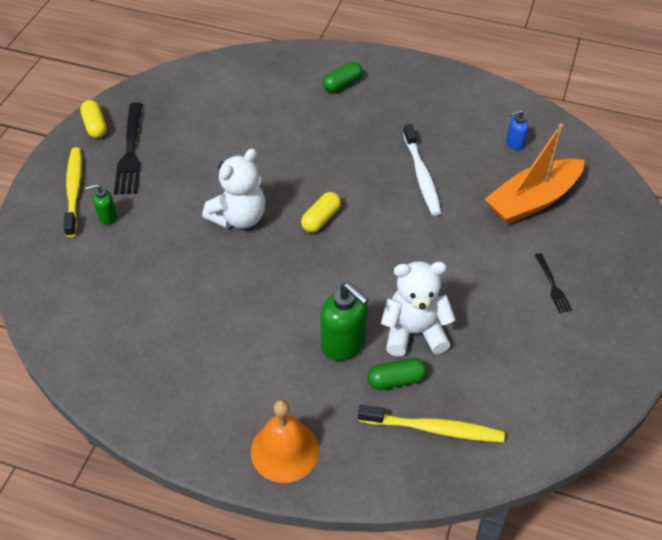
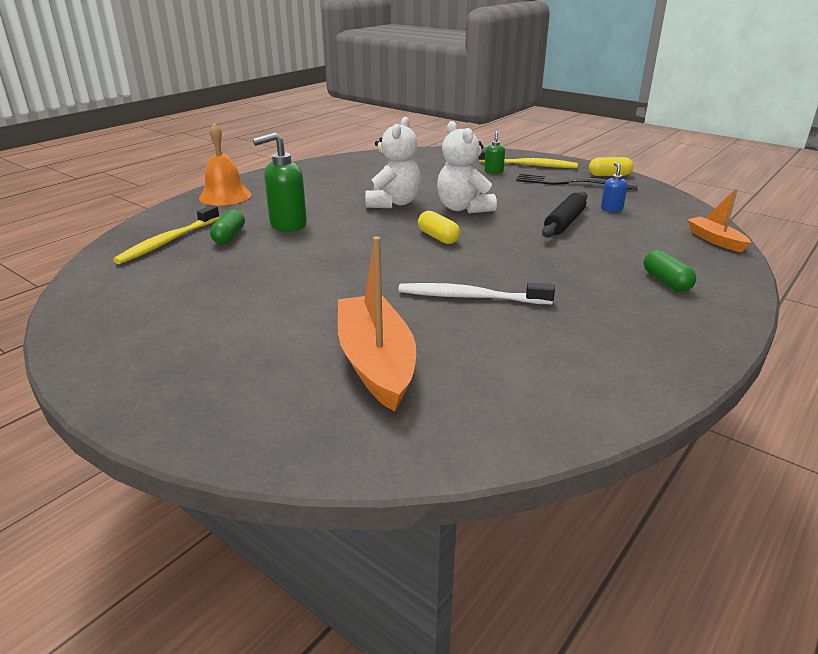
camera: 110 degrees right, 20 degrees down
(249, 144) = (564, 223): none -> black rolling pin
(251, 61) = (715, 240): none -> orange boat
(414, 332) = (265, 252): white teddy bear -> white teddy bear (393, 203)
(514, 143) = (500, 381): blue soap dispenser -> blue soap dispenser (611, 209)
(553, 286) = (233, 336): black fork -> none

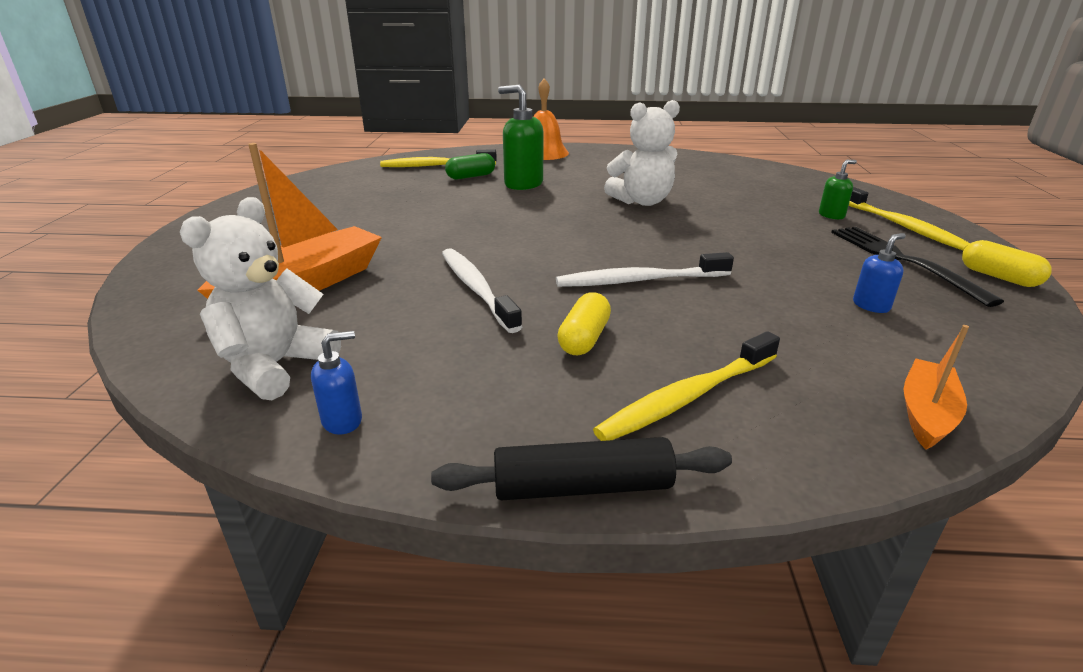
camera: 55 degrees right, 0 degrees up
(438, 237) = (594, 239): yellow capsule -> yellow capsule (584, 338)
(463, 208) = (691, 230): white teddy bear -> white teddy bear (275, 366)
(519, 246) = (639, 280): none -> white toothbrush
(564, 223) = (758, 287): black rolling pin -> black rolling pin (582, 486)
(618, 389) = (343, 421): none -> blue soap dispenser
(666, 282) = (687, 397): green capsule -> yellow toothbrush

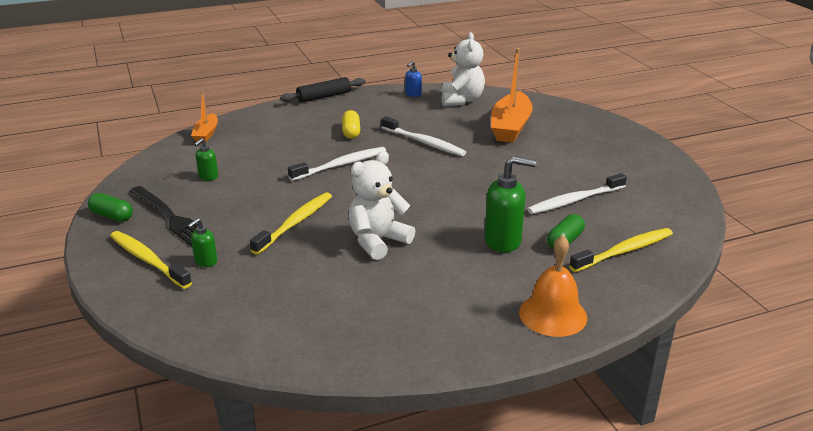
camera: 155 degrees right, 0 degrees up
(406, 196) = (574, 200): none -> white toothbrush
(687, 397) = (298, 121): yellow toothbrush -> yellow toothbrush (295, 223)
(871, 305) = (208, 177): blue soap dispenser -> green soap dispenser
(999, 277) = (112, 216): yellow capsule -> green capsule

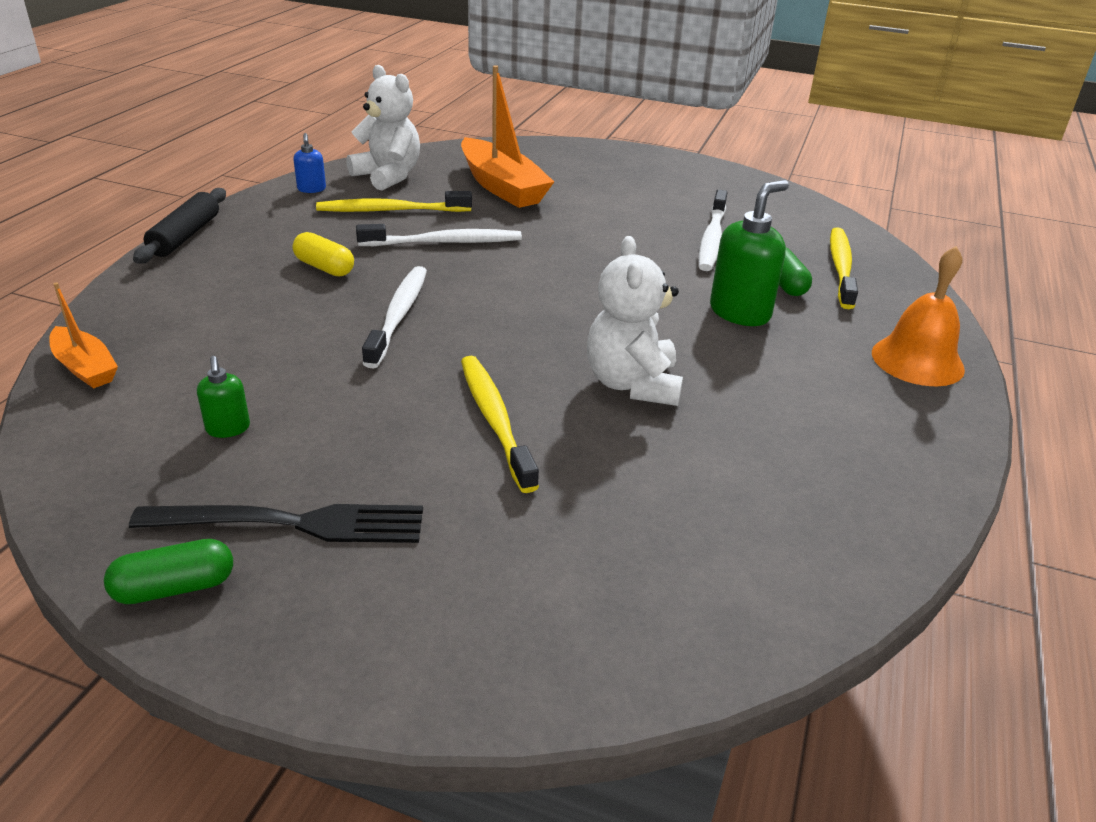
camera: 50 degrees left, 5 degrees up
(148, 260) = (393, 609): yellow toothbrush -> yellow toothbrush (391, 210)
(205, 261) = (485, 549): green soap dispenser -> none

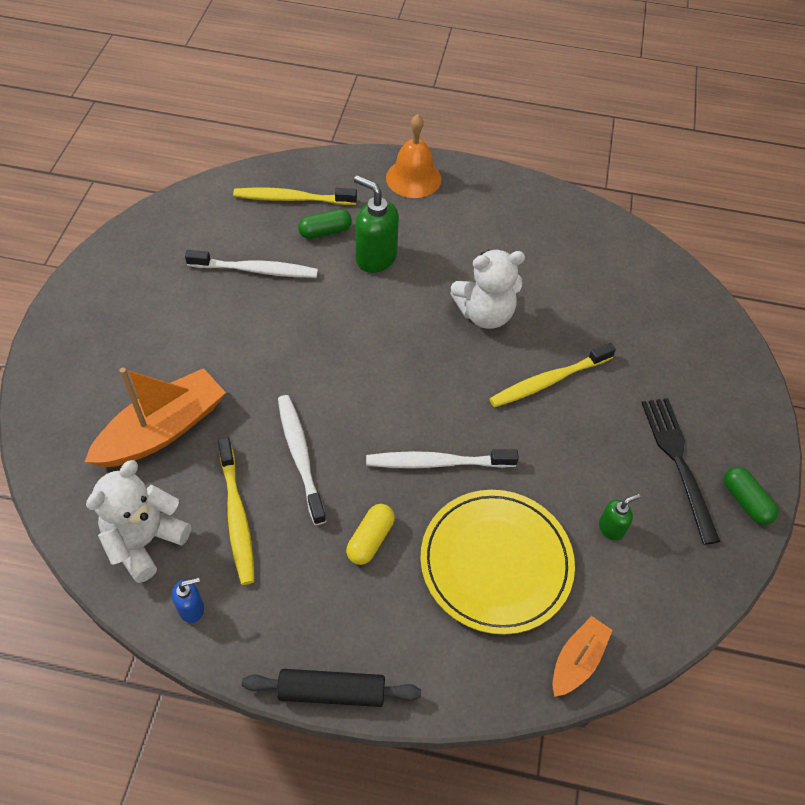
camera: 100 degrees left, 20 degrees up
(245, 334) = (496, 563): none -> yellow plate

